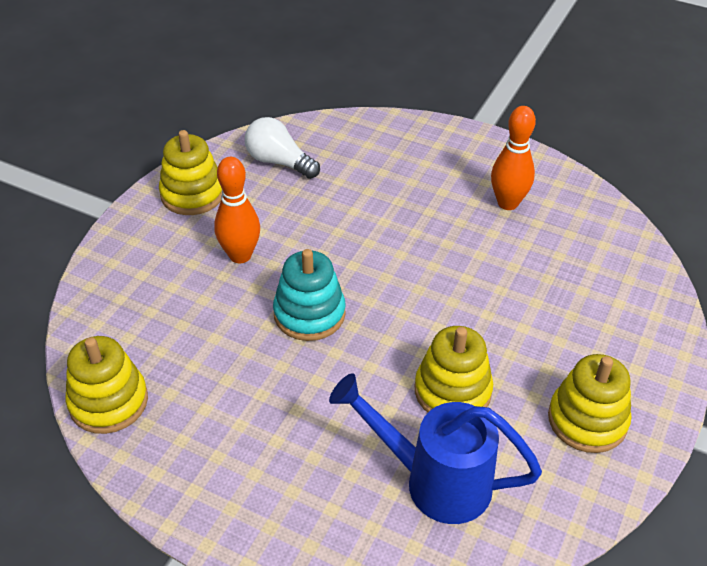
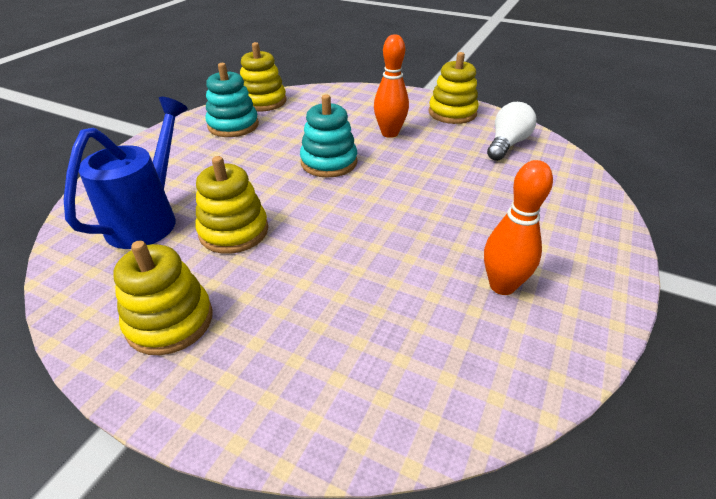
camera: 90 degrees right, 5 degrees down
(191, 431) = (233, 125): none -> turquoise stacking toy

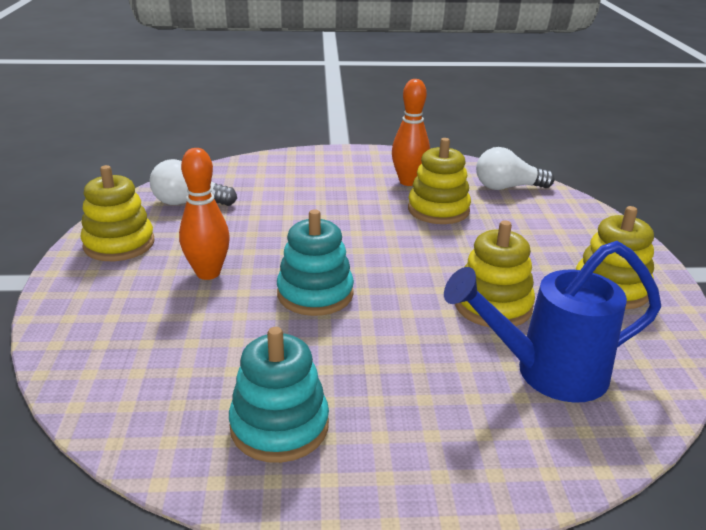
camera: 120 degrees left, 10 degrees down
(263, 101) = (159, 437): yellow stacking toy -> yellow stacking toy (438, 210)
(441, 382) = (507, 187): none -> white light bulb

